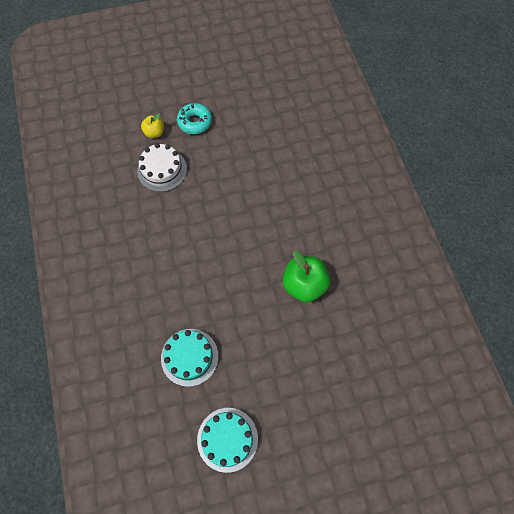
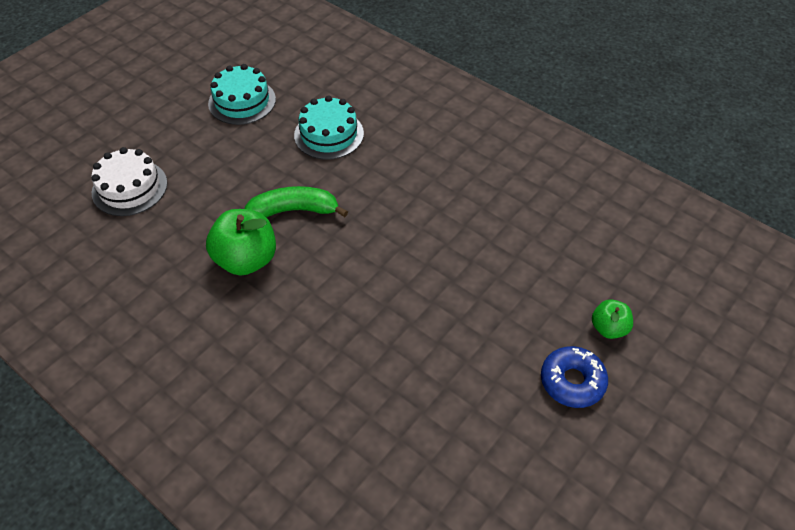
camera: 145 degrees right, 15 degrees down
(154, 133) = (608, 328): yellow apple -> green apple
(162, 170) = (543, 286): white cake -> white cake (129, 188)
(195, 122) = (572, 381): turquoise donut -> blue donut
(255, 304) = (293, 210): none -> green banana

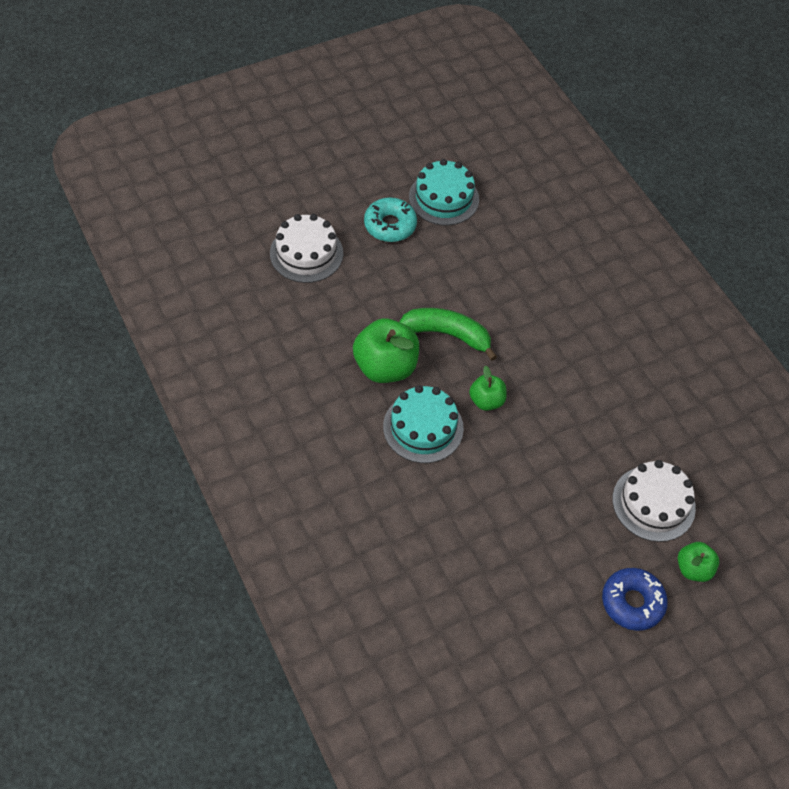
camera: 20 degrees right, 5 degrees up
(201, 138) = (390, 225): none -> turquoise donut
(329, 134) = (514, 266): turquoise cake -> turquoise cake (423, 427)
(355, 254) = (486, 401): none -> green apple
(545, 285) = (653, 503): none -> white cake

